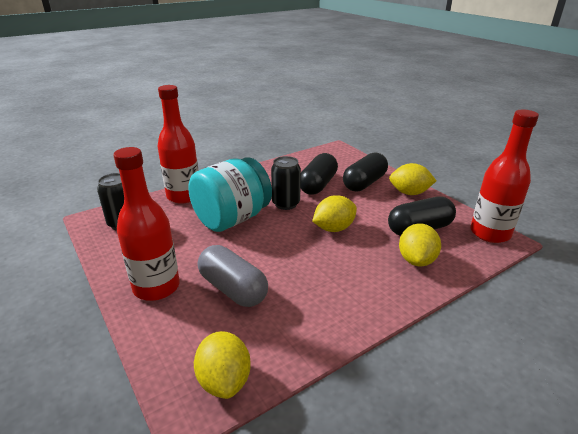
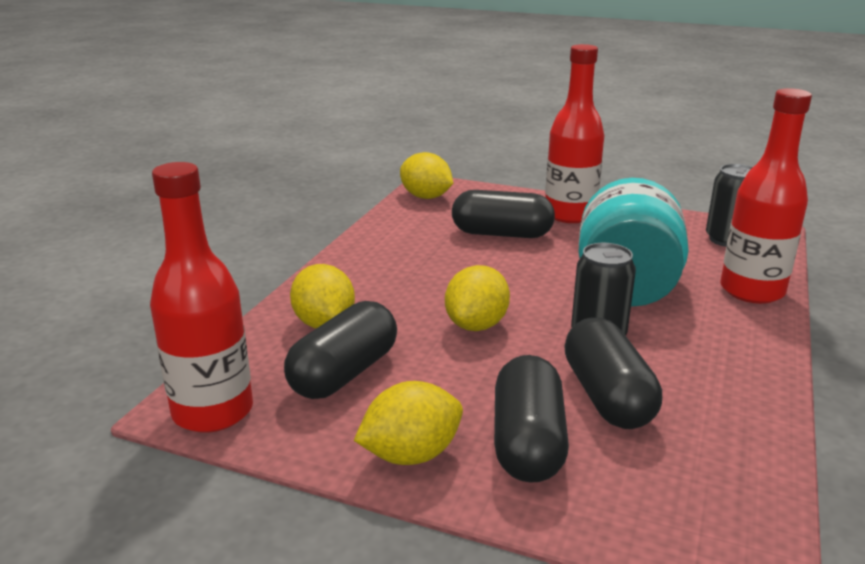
camera: 145 degrees right, 5 degrees down
(233, 289) = (501, 234): grey capsule -> black capsule

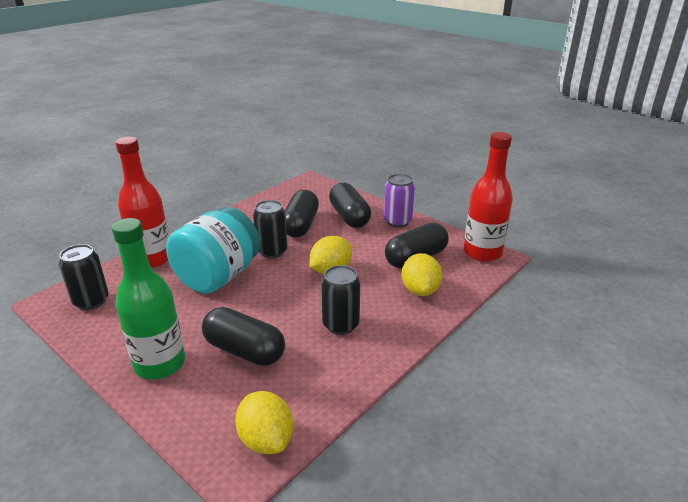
camera: 160 degrees left, 5 degrees up
(411, 454) = (397, 221): yellow lemon -> purple can
(415, 269) = (340, 325): none -> black can
(528, 442) = (349, 217): black capsule -> black capsule turned 45 degrees counterclockwise
(569, 214) = (160, 364): red bottle -> green bottle

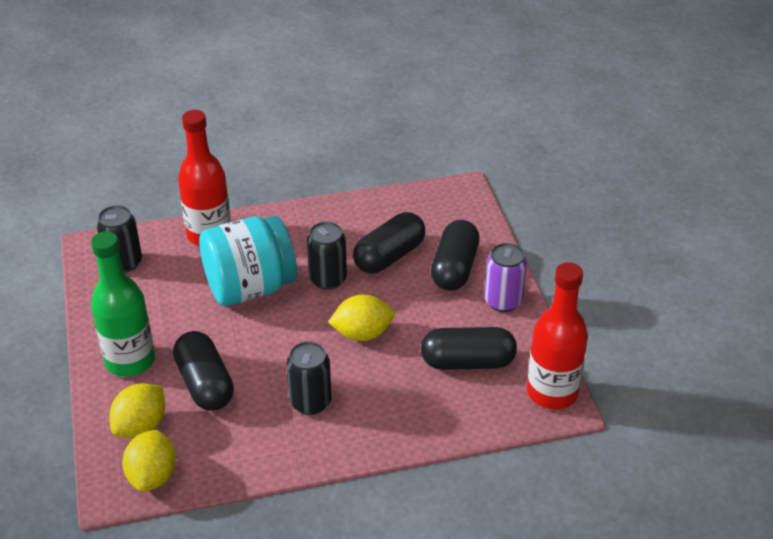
camera: 35 degrees right, 10 degrees up
(420, 290) = (427, 404): yellow lemon -> yellow lemon (141, 426)

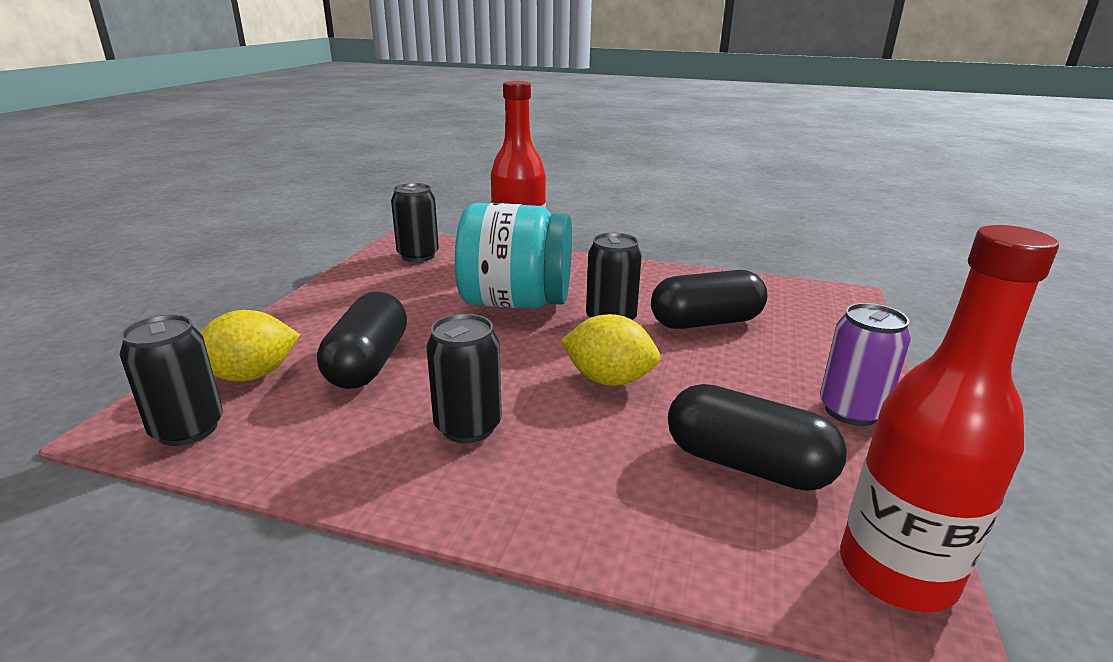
camera: 30 degrees right, 15 degrees down
(130, 361) = (324, 319): green bottle -> none
(152, 476) = (188, 429): yellow lemon -> black can
(454, 268) = (790, 356): black capsule -> none

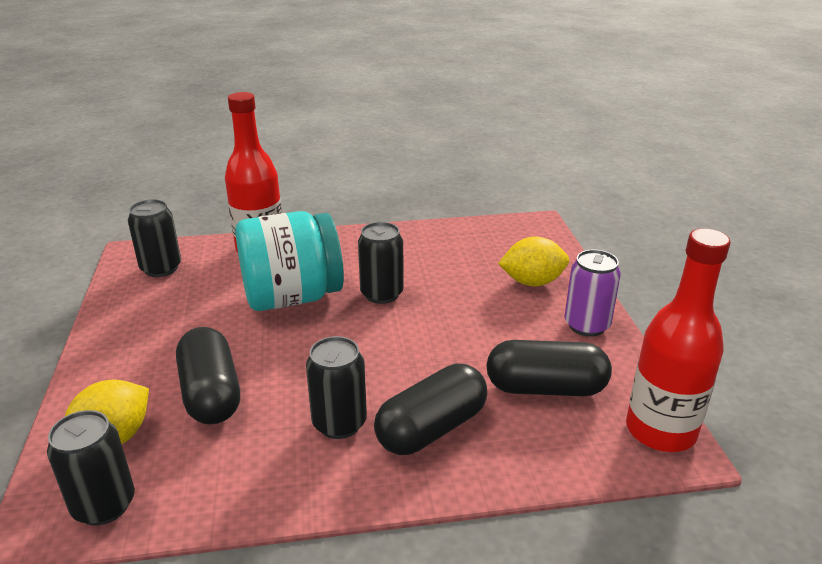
camera: 25 degrees left, 5 degrees up
(608, 380) = (415, 349): yellow lemon -> yellow lemon (532, 282)
(706, 322) = (454, 276): black capsule -> black capsule (431, 428)

